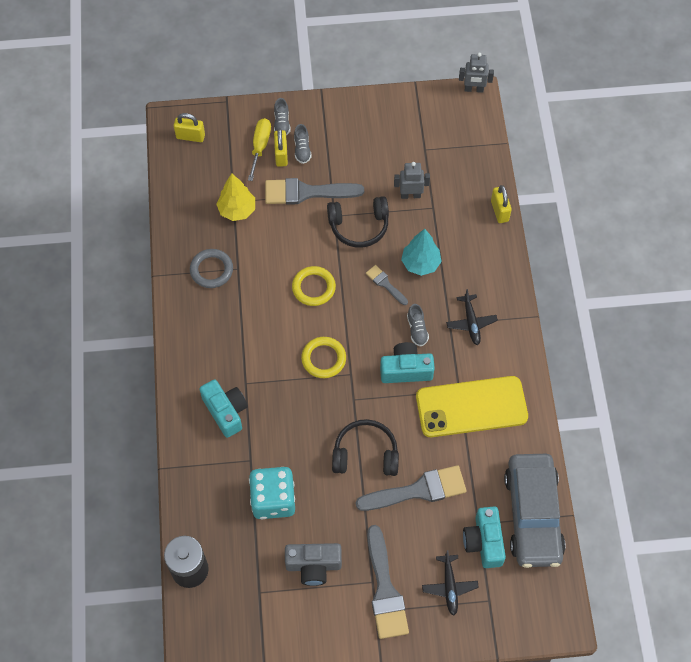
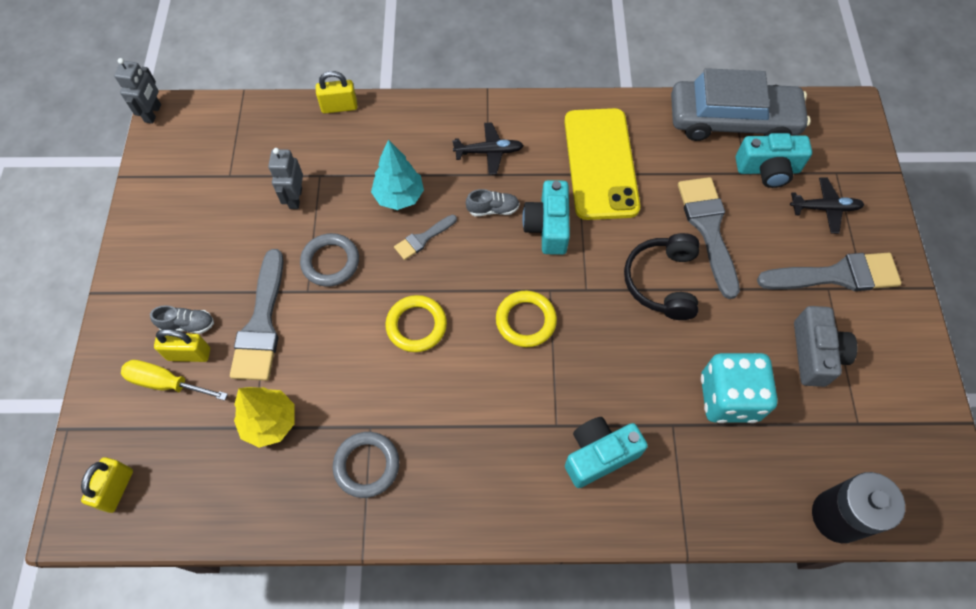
camera: 85 degrees left, 0 degrees up
(282, 123) = (134, 350): grey shoe -> none
(359, 226) = (330, 262): black headphones -> grey ring

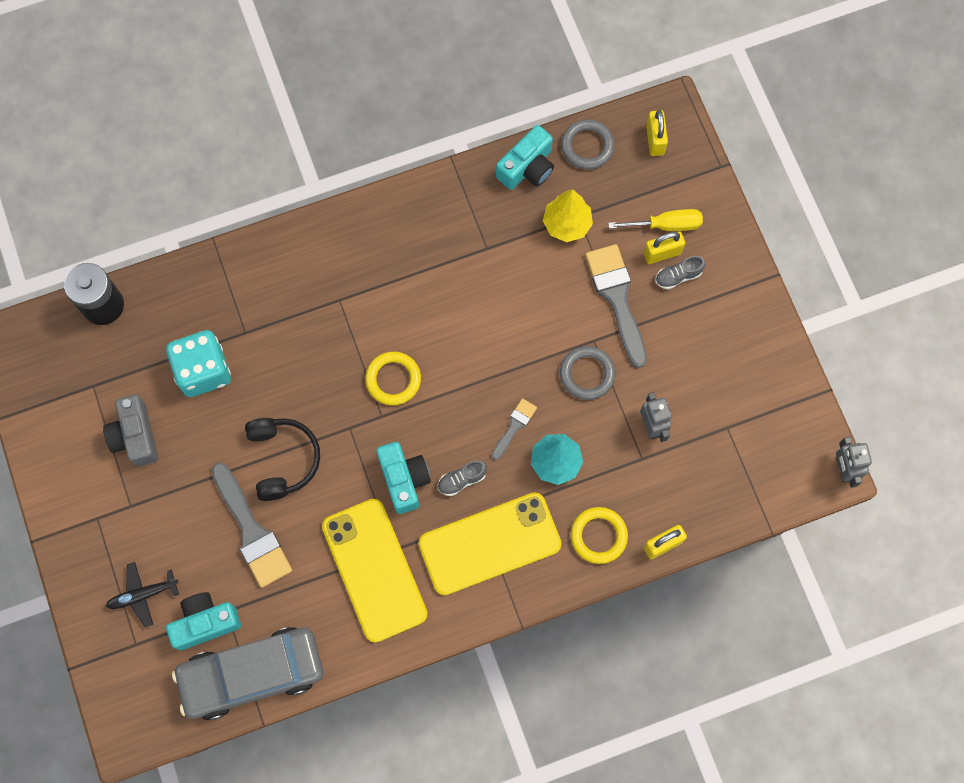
camera: 160 degrees right, 10 degrees up
(367, 465) = (476, 219): grey ring -> grey ring (587, 146)
(416, 325) = (485, 342): yellow ring -> yellow ring (598, 536)
(488, 152) = (490, 544): black plane -> yellow phone
(599, 455) = (298, 288): turquoise camera -> turquoise camera (527, 167)
(836, 275) = (124, 522): grey brush -> none

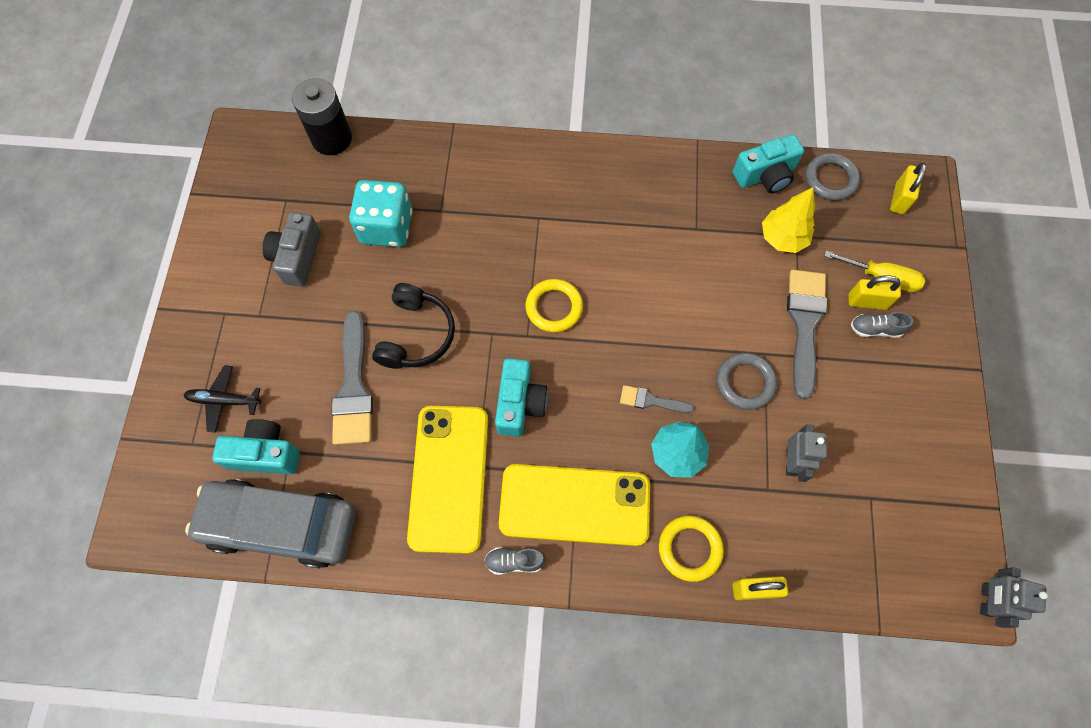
camera: 25 degrees right, 5 degrees down
(462, 480) = (575, 429): grey shoe -> grey shoe (514, 561)
(514, 426) = (651, 401): grey brush -> grey brush turned 135 degrees counterclockwise

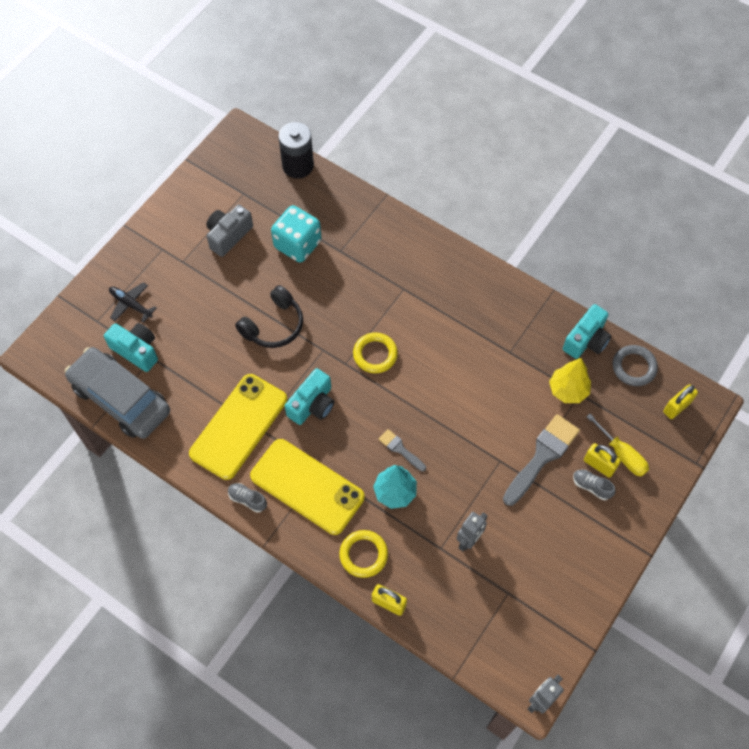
camera: 30 degrees right, 5 degrees down
(353, 387) = (214, 338): grey brush -> none
(745, 382) = (473, 472): grey ring -> none
(765, 175) = (586, 340): turquoise camera -> turquoise camera turned 60 degrees counterclockwise

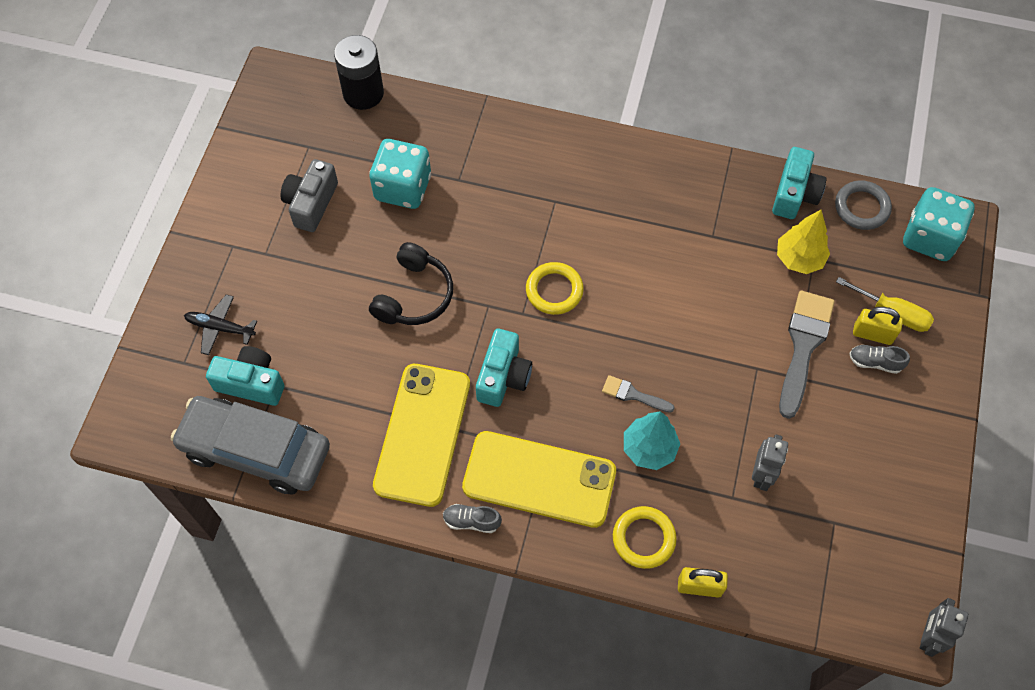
camera: 20 degrees left, 0 degrees up
(677, 407) = (929, 238): yellow padlock -> turquoise dice

